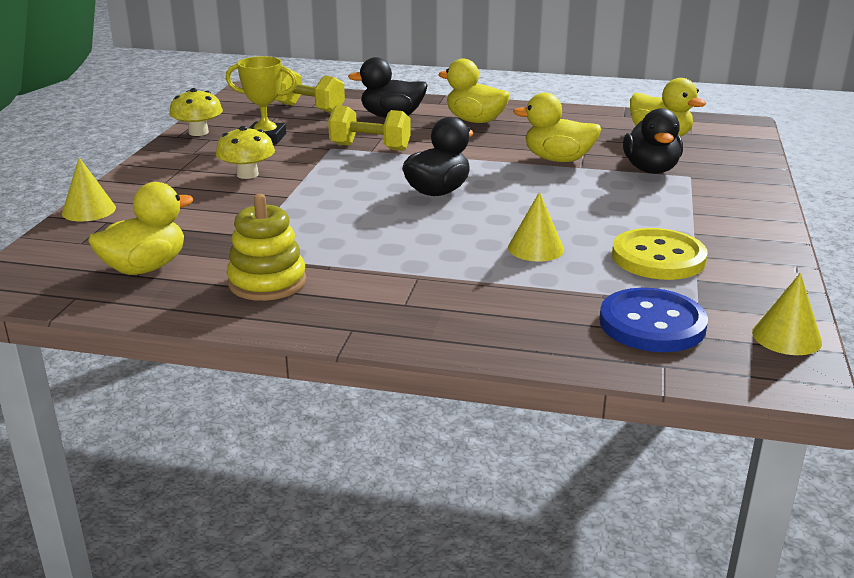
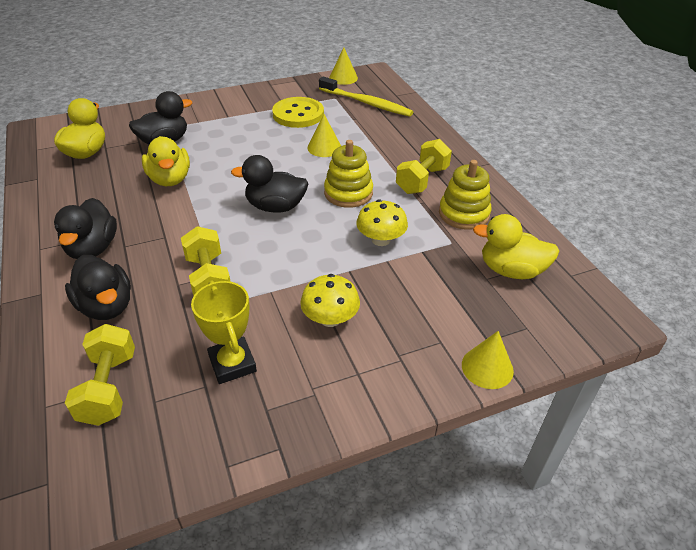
camera: 125 degrees left, 15 degrees up
(198, 132) = (254, 436): yellow mushroom -> yellow mushroom (381, 239)
(371, 284) = (422, 180): none -> yellow dumbbell
(410, 232) = (348, 193): none -> yellow stacking toy
(475, 121) = (93, 248): yellow duck -> black duck
(652, 324) = (366, 103): blue button -> yellow toothbrush

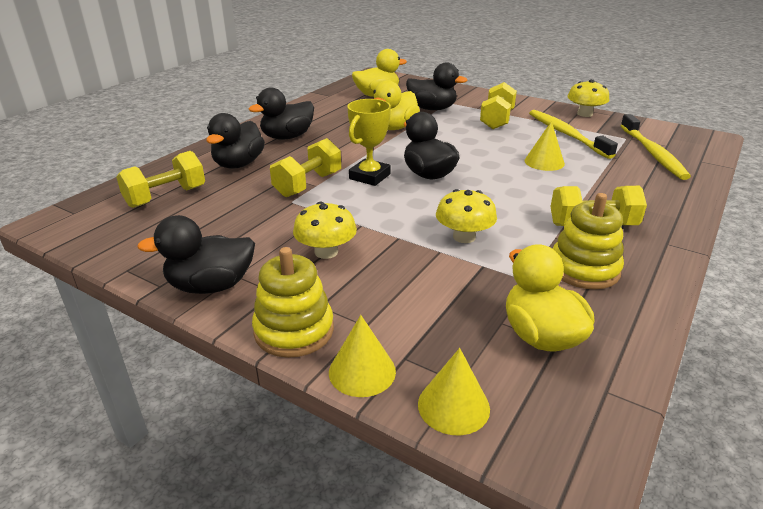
camera: 55 degrees right, 10 degrees down
(232, 364) = (229, 230): yellow trophy -> yellow trophy (370, 176)
(233, 126) = (497, 120): none -> yellow dumbbell
(279, 88) = (585, 114): none -> yellow mushroom
(298, 114) = (566, 134): yellow button -> yellow toothbrush
(313, 411) = (211, 286): none -> black duck
(343, 78) = (665, 129): yellow cone -> yellow cone (453, 406)
(348, 193) = (502, 196): yellow stacking toy -> yellow stacking toy (294, 330)

